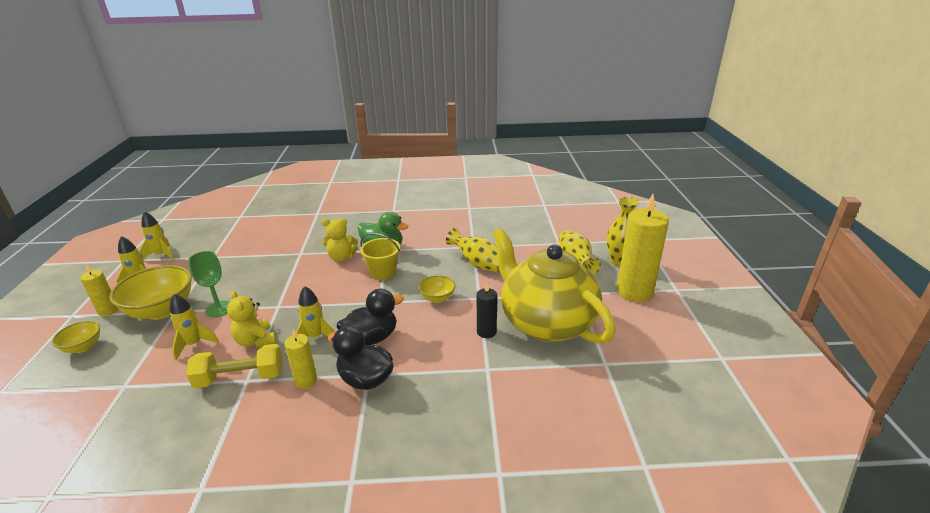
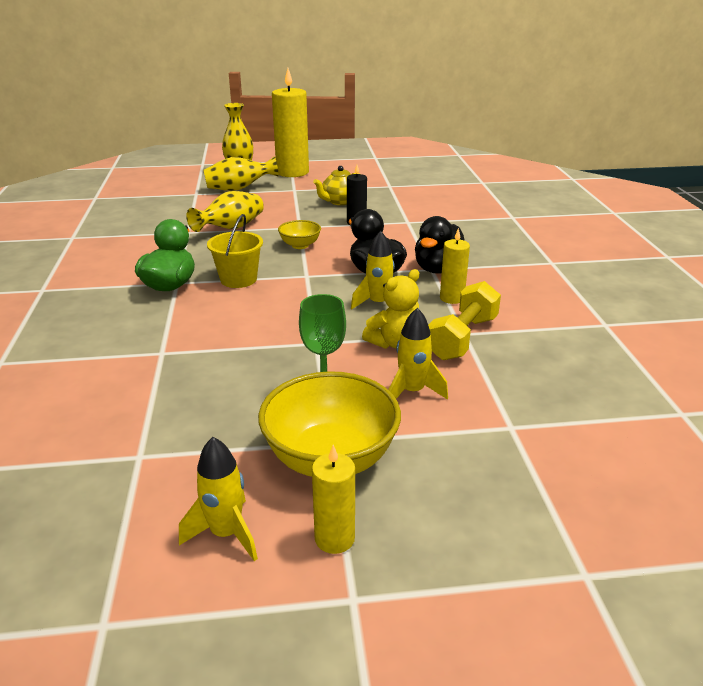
camera: 95 degrees left, 0 degrees up
(83, 347) = (447, 519): yellow bowl -> none
(161, 255) = (100, 549): yellow rocket -> none
(240, 378) = (462, 338): yellow dumbbell -> yellow dumbbell turned 45 degrees clockwise
(341, 257) = (188, 313): yellow teddy bear -> none
(546, 322) = (340, 201): yellow teapot -> yellow teapot, size x0.42

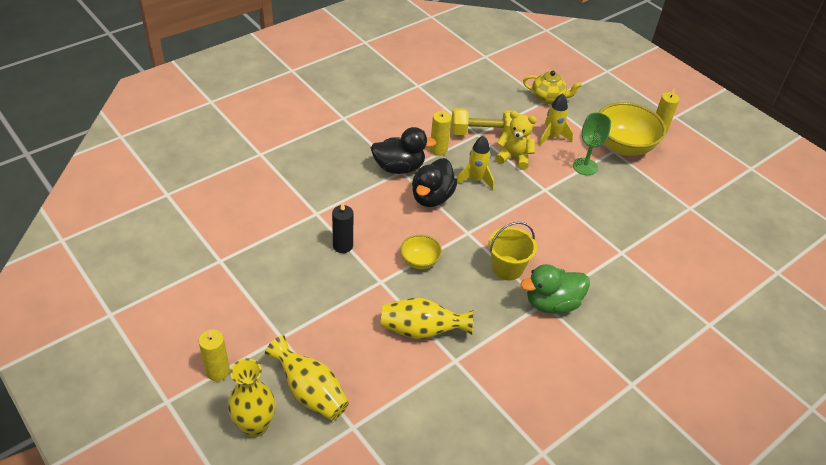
camera: 125 degrees left, 15 degrees up
(226, 534) = (689, 158): yellow rocket -> none
(292, 172) = (218, 371): yellow candle -> yellow candle, size x0.51
(340, 201) = (295, 281): yellow teapot -> yellow teapot (548, 98)

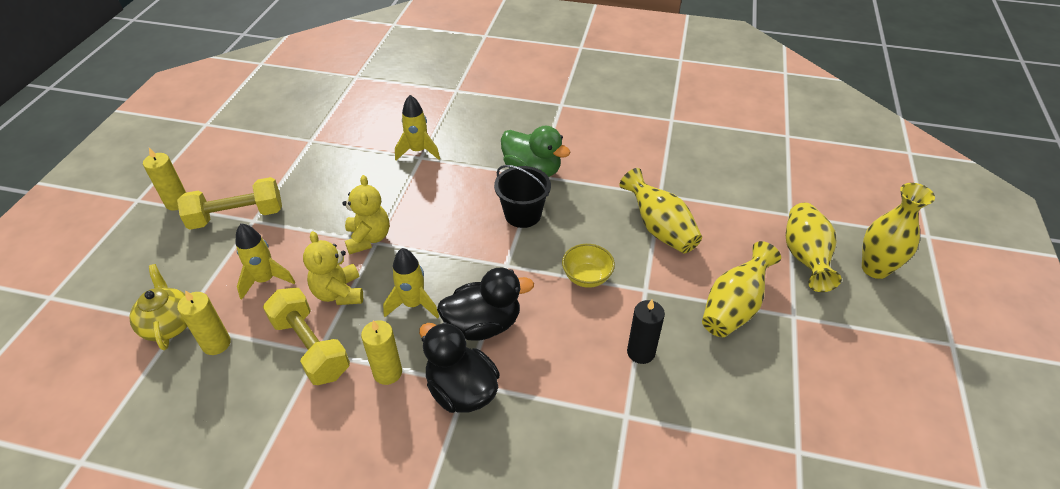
camera: 125 degrees left, 0 degrees up
(218, 371) = (882, 333): yellow candle -> yellow candle (216, 344)
(321, 313) = (734, 307): none -> yellow vase
(507, 268) = (522, 214): yellow bucket -> black bucket
(551, 188) = (368, 238): none -> yellow teddy bear
(585, 166) = (304, 230): green goblet -> none
(623, 146) = (237, 216): yellow bowl -> yellow dumbbell
(630, 254) = (418, 151): none -> yellow rocket

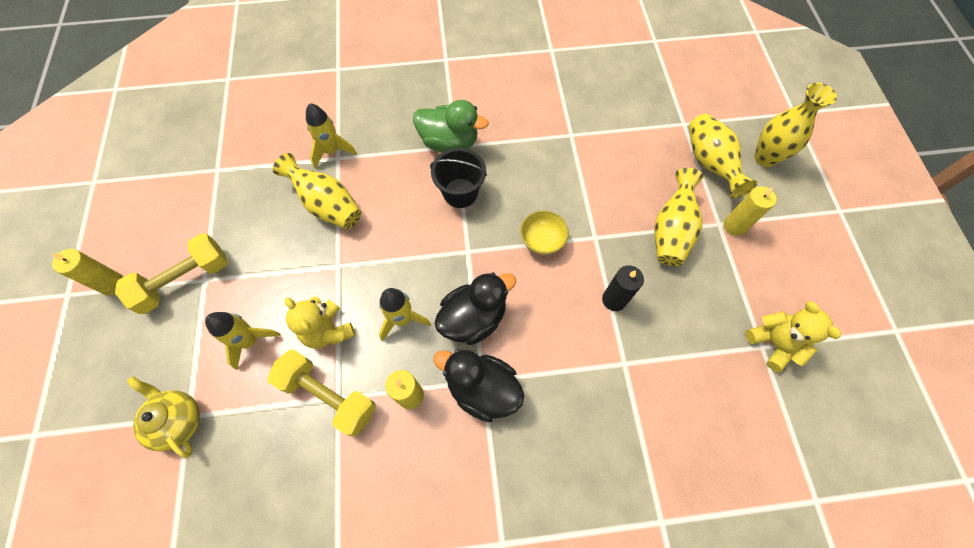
camera: 20 degrees left, 20 degrees up
(216, 344) = (236, 424): yellow candle -> yellow candle (734, 226)
(368, 238) = (328, 263): yellow teddy bear -> yellow teddy bear (773, 343)
(659, 228) = (584, 171): yellow vase -> yellow vase (327, 205)

